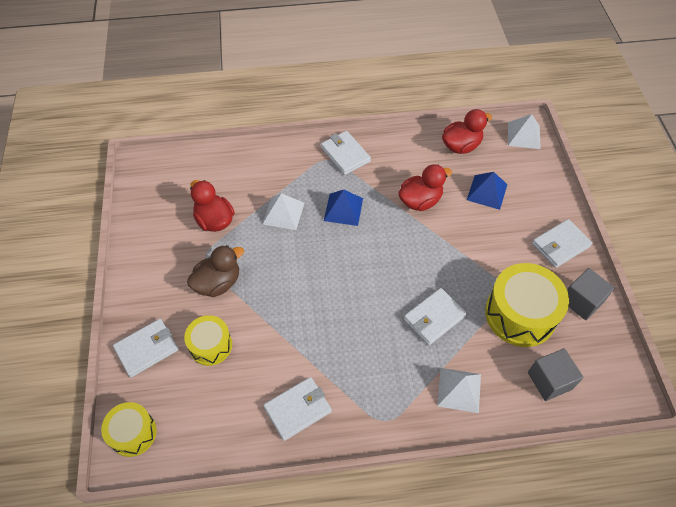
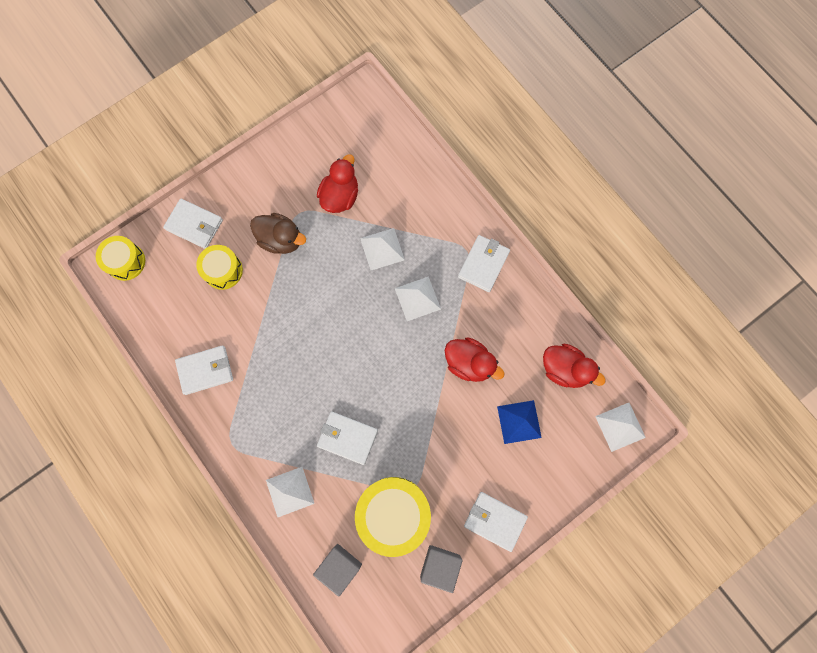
camera: 60 degrees right, 20 degrees up
(298, 409) = (205, 370): white wallet -> white wallet turned 45 degrees counterclockwise
(343, 209) = (417, 298): blue pyramid -> white pyramid

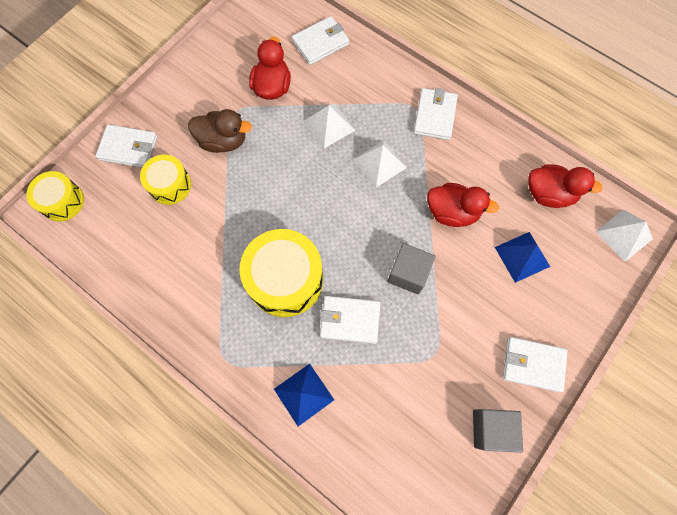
camera: 15 degrees left, 5 degrees down
(205, 370) = (176, 290): white wallet -> white wallet (320, 43)
(290, 491) = (303, 394): white pyramid -> blue pyramid
(339, 566) = (382, 462): grey cube -> grey cube (408, 273)
(393, 513) = (423, 386): yellow drum -> yellow drum (285, 279)

